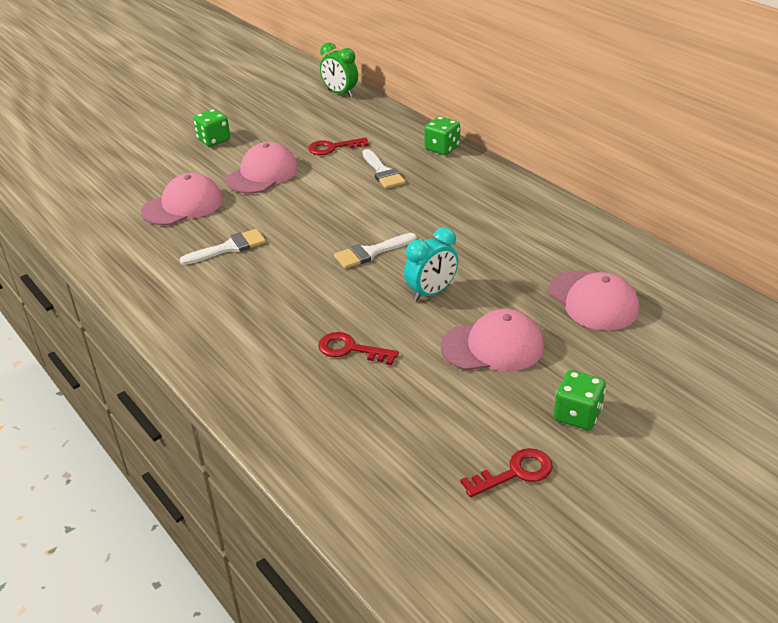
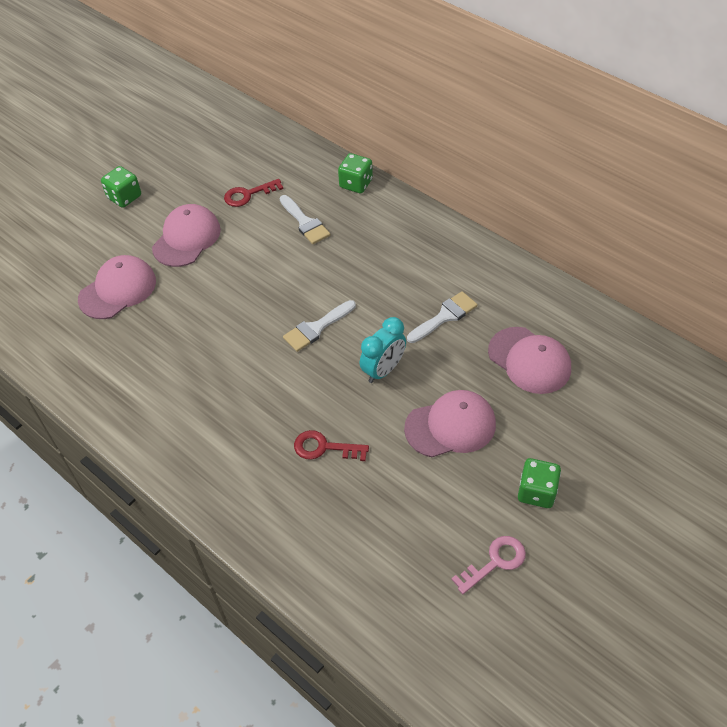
camera: 10 degrees left, 15 degrees up
(229, 247) = (179, 339): white brush -> white brush (445, 316)
(340, 93) = (238, 117): green clock -> none
(515, 472) = (495, 562): red key -> pink key

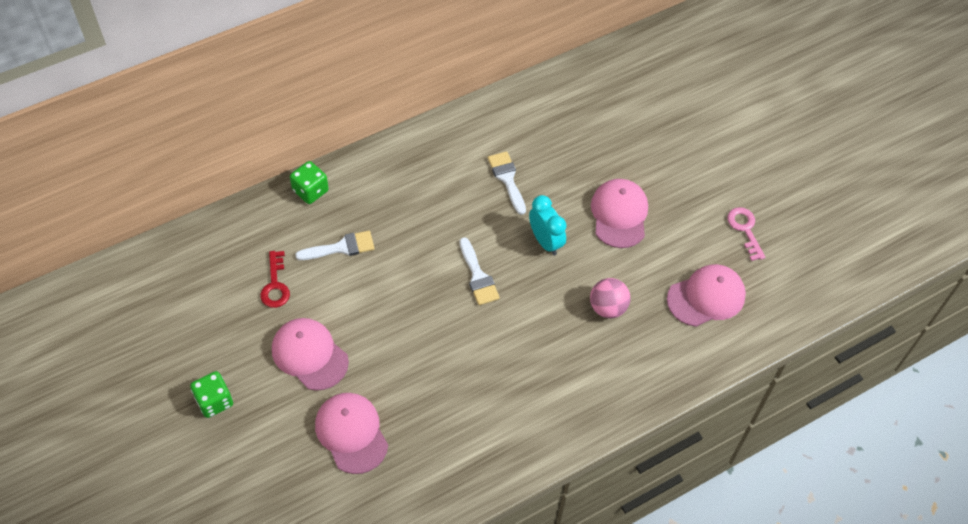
camera: 75 degrees left, 5 degrees up
(324, 447) = (607, 307): red key -> pink ball
(529, 360) = (577, 140): pink cap -> pink cap (706, 297)
(536, 492) = (696, 183): green dice -> none

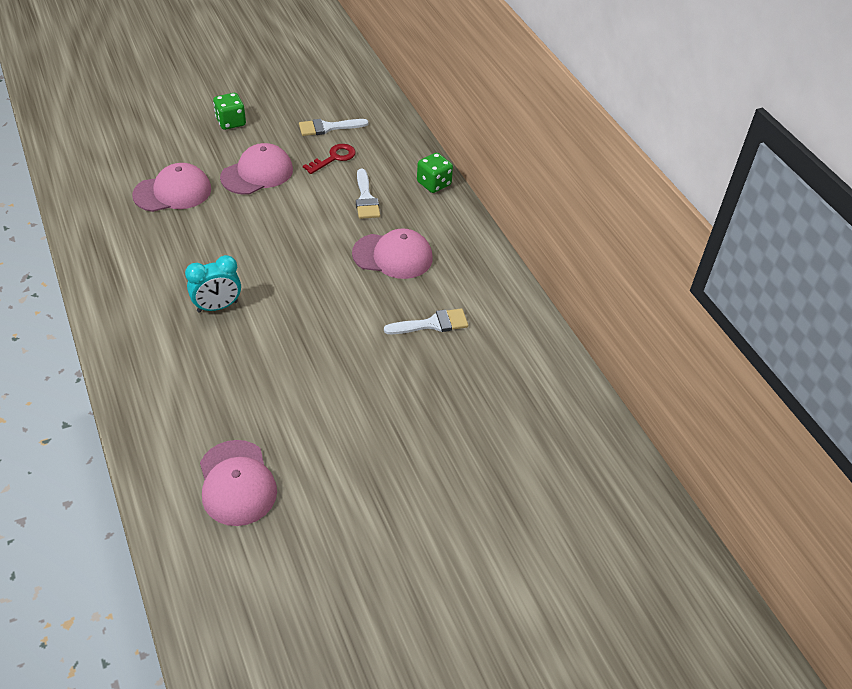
camera: 95 degrees right, 10 degrees down
(275, 285) = (334, 158): red key -> red key turned 135 degrees clockwise
(478, 276) = (312, 287): white brush -> white brush (328, 127)
(545, 241) = (344, 345): turquoise clock -> turquoise clock (217, 307)
(607, 307) = (248, 386): pink ball -> none
(619, 214) = (370, 417): pink cap -> pink cap (393, 256)
(745, 229) = (325, 547): pink key -> none

